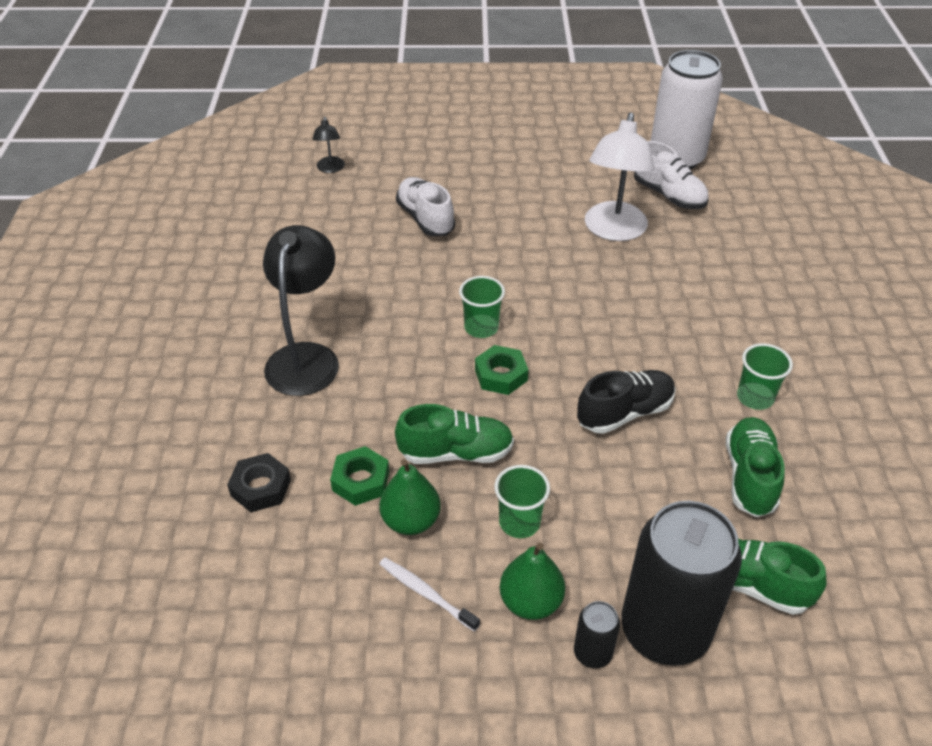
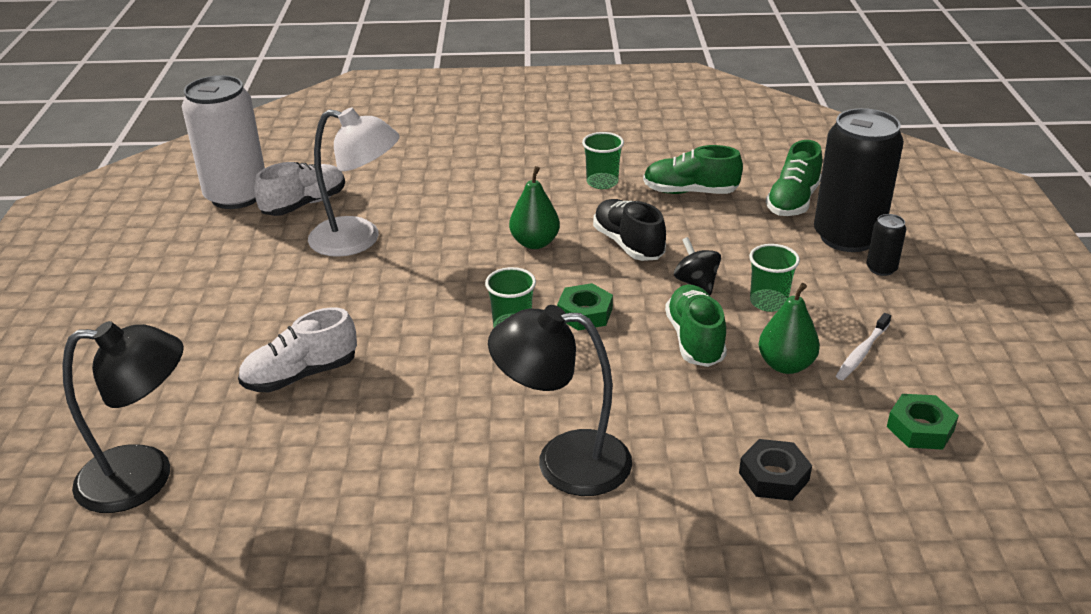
camera: 90 degrees left, 10 degrees down
(330, 169) = (144, 477): black lamp -> black lamp, size x2.09
(361, 481) = (745, 401): green nut -> green nut (920, 428)
(530, 602) = (848, 297): green pear -> green pear (535, 243)
(553, 463) = (696, 283): none -> black spinning top

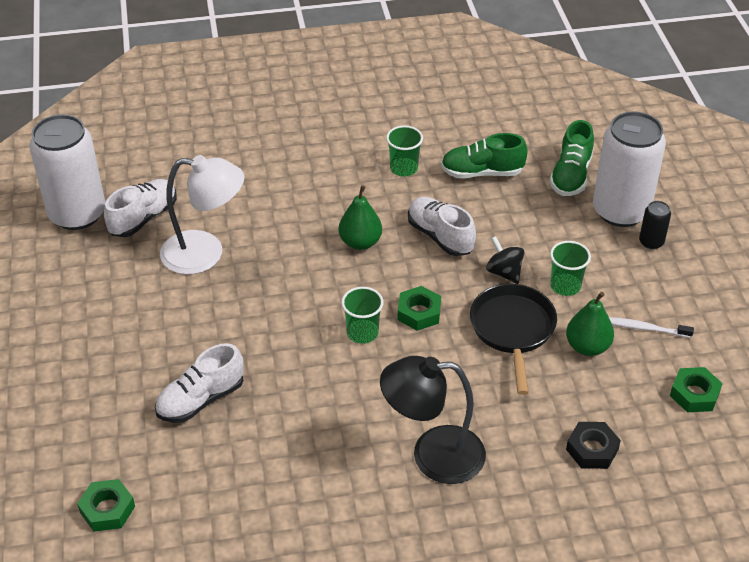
camera: 10 degrees left, 10 degrees up
(144, 477) = (107, 509): black lamp -> green nut
(628, 244) = (440, 236): black shoe -> white shoe
(695, 340) = (512, 330): green shoe -> black pan
(847, 237) = (620, 211): black can -> white can
(862, 352) = (644, 328): white toothbrush -> white toothbrush turned 75 degrees clockwise

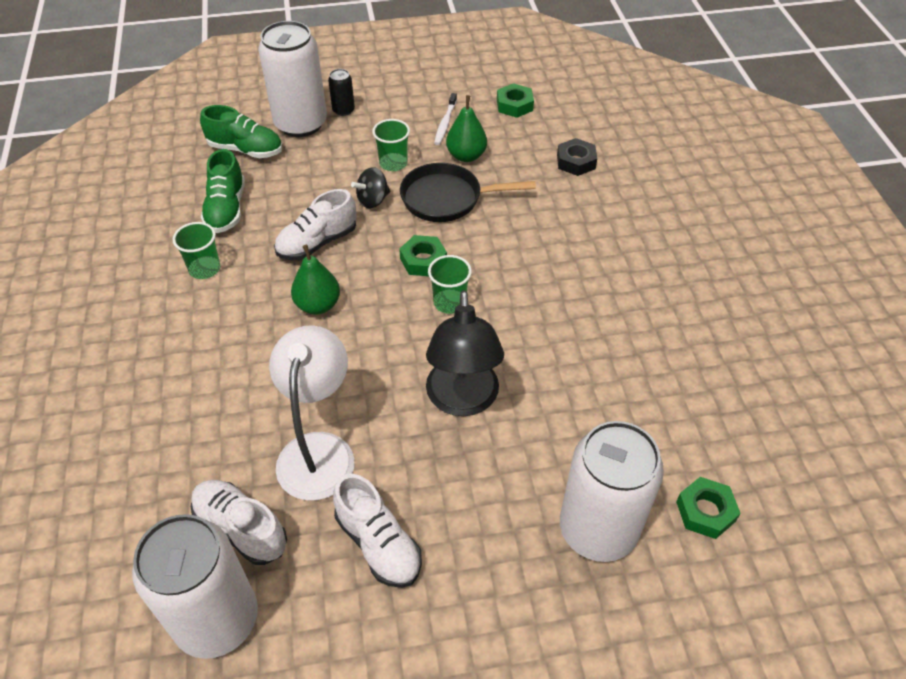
camera: 90 degrees left, 5 degrees up
(104, 428) = (598, 529): none -> white can
(201, 399) = (547, 436): white shoe -> white shoe (378, 544)
(433, 455) = (595, 254): black lamp -> black lamp (462, 400)

